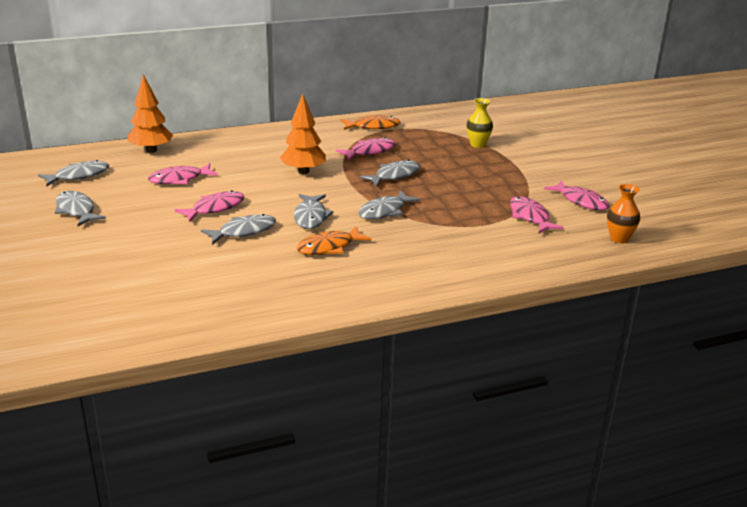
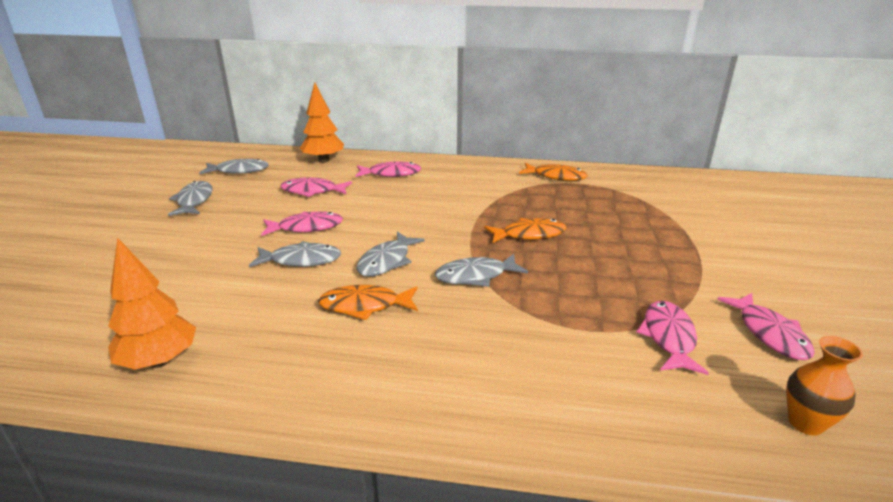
camera: 30 degrees right, 0 degrees up
(303, 171) = (435, 208): orange tree -> orange tree (160, 361)
(370, 151) = (527, 201): pink fish -> pink fish (391, 174)
(394, 175) = (529, 234): grey fish -> orange fish
(477, 144) = (665, 219): yellow vase -> none

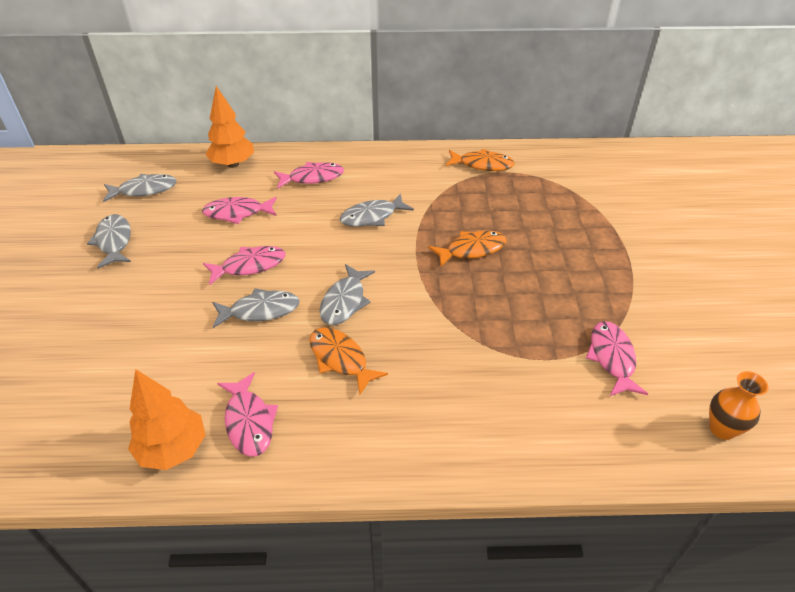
camera: 10 degrees left, 15 degrees up
(365, 306) = (340, 359): orange fish -> orange fish turned 60 degrees clockwise
(476, 276) = (433, 309): grey fish -> grey fish (372, 217)
(769, 333) = (692, 342): pink fish -> pink fish (249, 421)

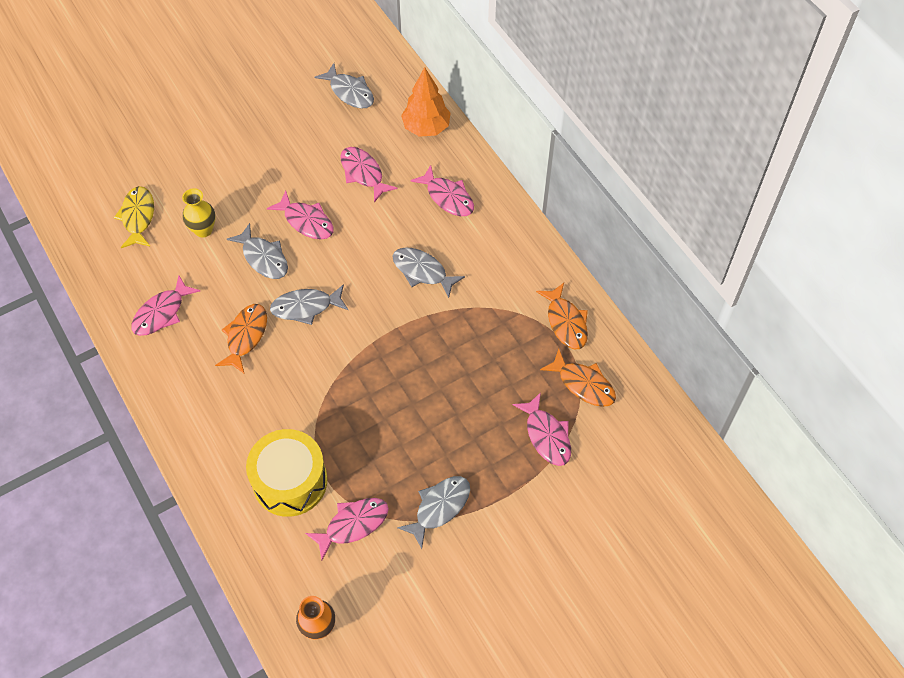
camera: 60 degrees right, 15 degrees up
(102, 395) = (138, 217): none -> yellow fish
(114, 241) = (278, 117): grey fish -> grey fish (439, 507)
(173, 449) = (119, 284): orange tree -> none
(180, 344) = (203, 230): none -> yellow vase
(472, 250) = (426, 368): orange fish -> orange fish (583, 384)
(538, 388) = (290, 481): none -> yellow drum
(580, 210) = (546, 435): none -> pink fish

